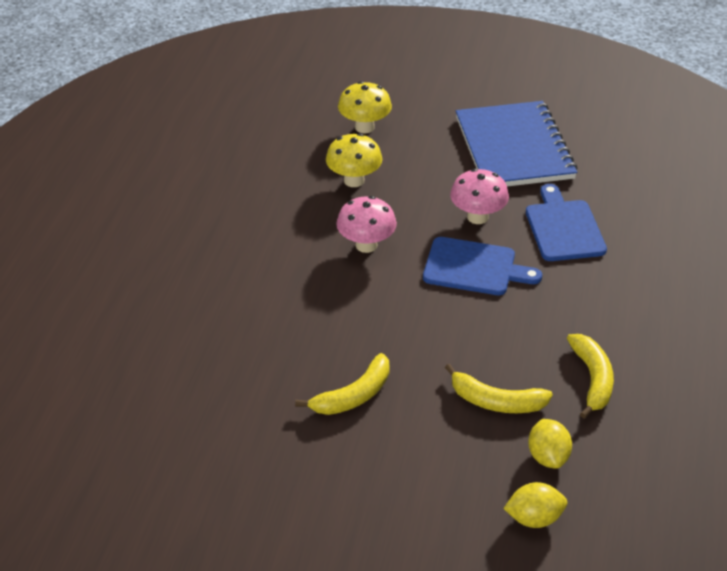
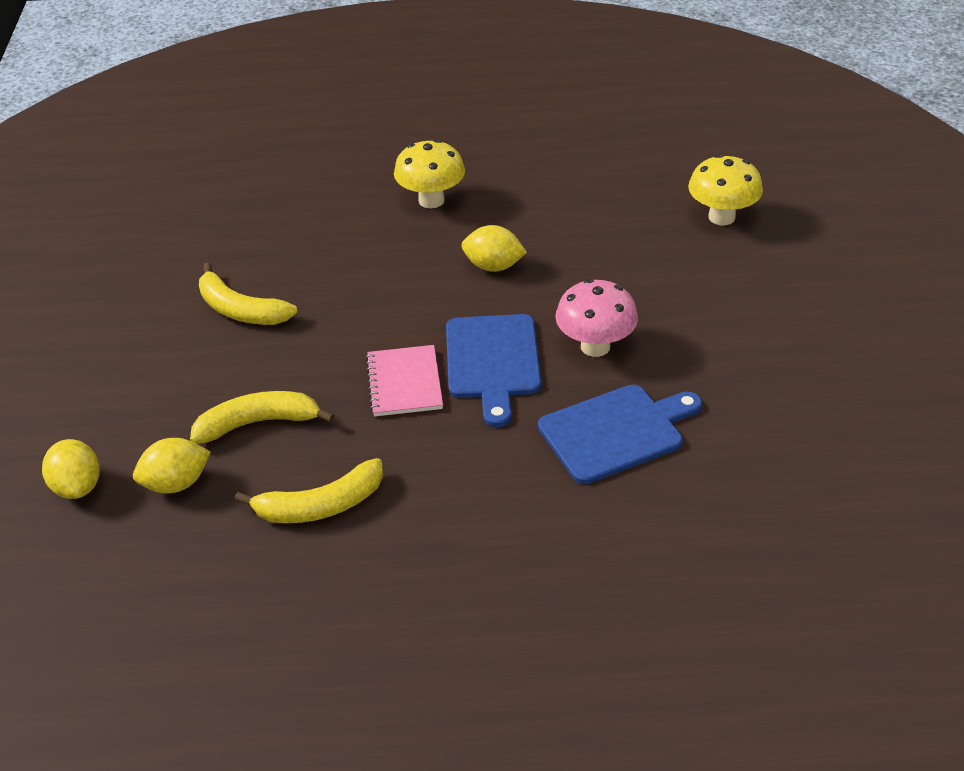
camera: 75 degrees right, 0 degrees up
(354, 180) = (609, 232): yellow mushroom -> yellow mushroom (431, 200)
(366, 245) = (493, 266): pink mushroom -> yellow lemon
(480, 316) = (404, 383): none -> pink notebook
(496, 401) = (258, 423): yellow banana -> yellow banana turned 75 degrees clockwise
(514, 148) = (768, 354): blue notebook -> none

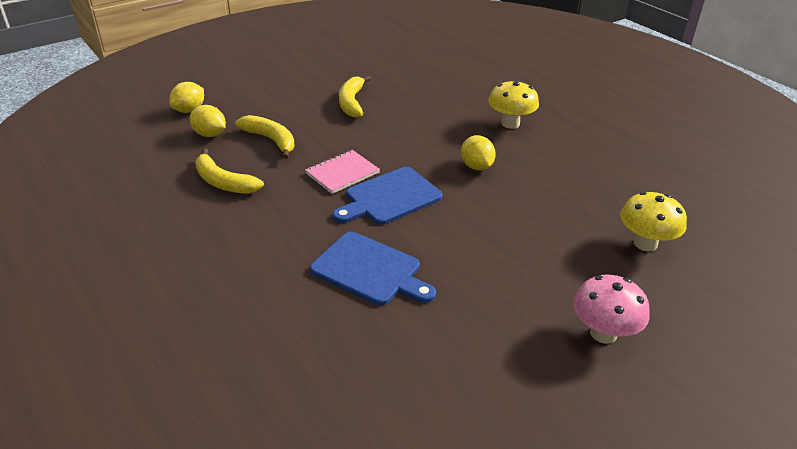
camera: 55 degrees right, 5 degrees down
(595, 346) = (443, 233): pink mushroom -> pink mushroom (603, 333)

